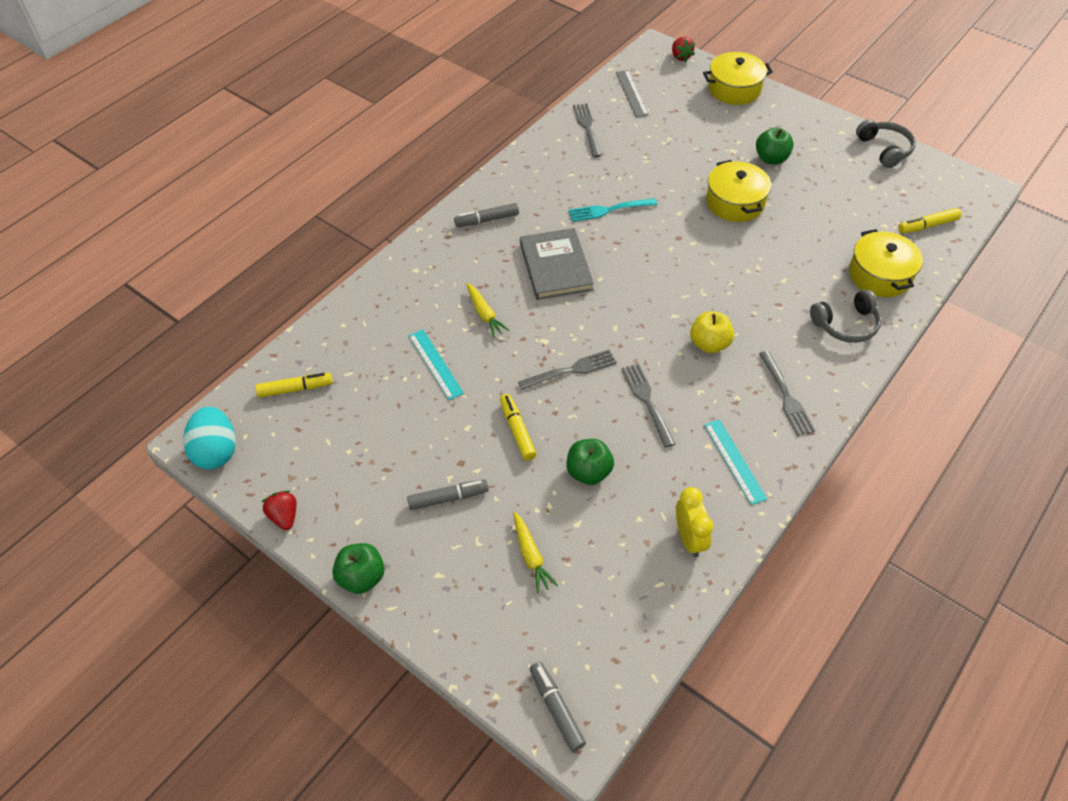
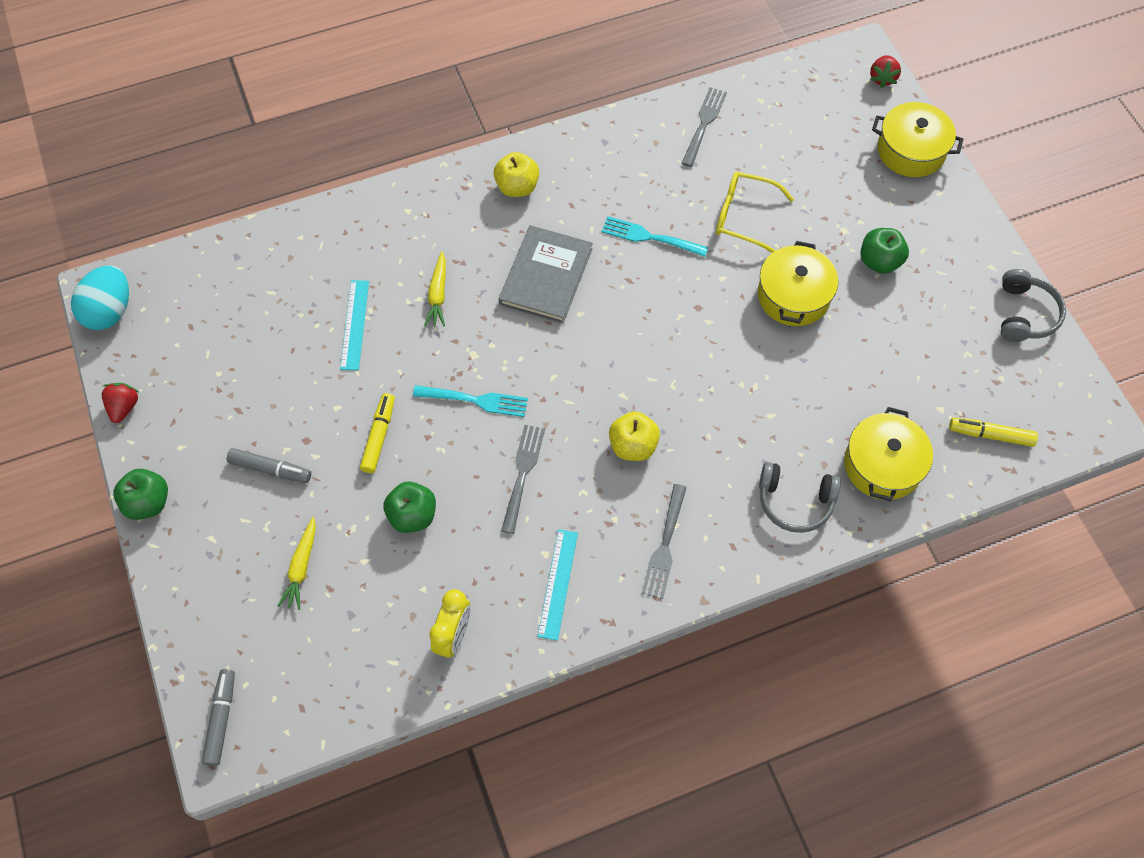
camera: 30 degrees right, 10 degrees up
(295, 389) = (214, 283): yellow marker -> none
(487, 220) = (517, 187): grey marker -> yellow apple
(570, 370) = (474, 400): grey fork -> turquoise fork
(631, 93) = (787, 101): grey ruler -> none
(662, 170) = (744, 217): none -> yellow glasses

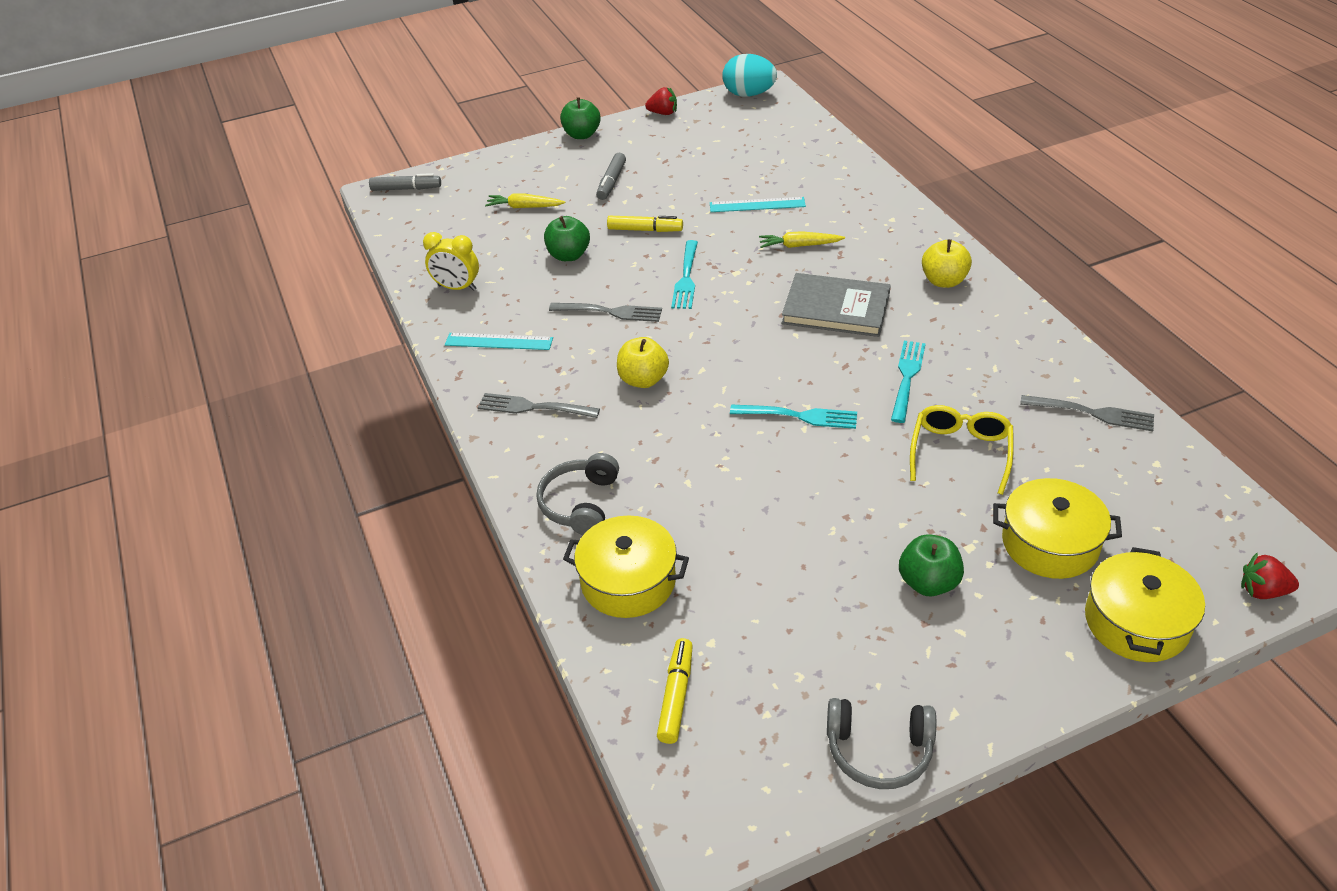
camera: 90 degrees right, 20 degrees down
(693, 324) = (798, 416): none -> turquoise fork
(793, 296) = (854, 499): yellow pot -> yellow pot (1050, 543)

